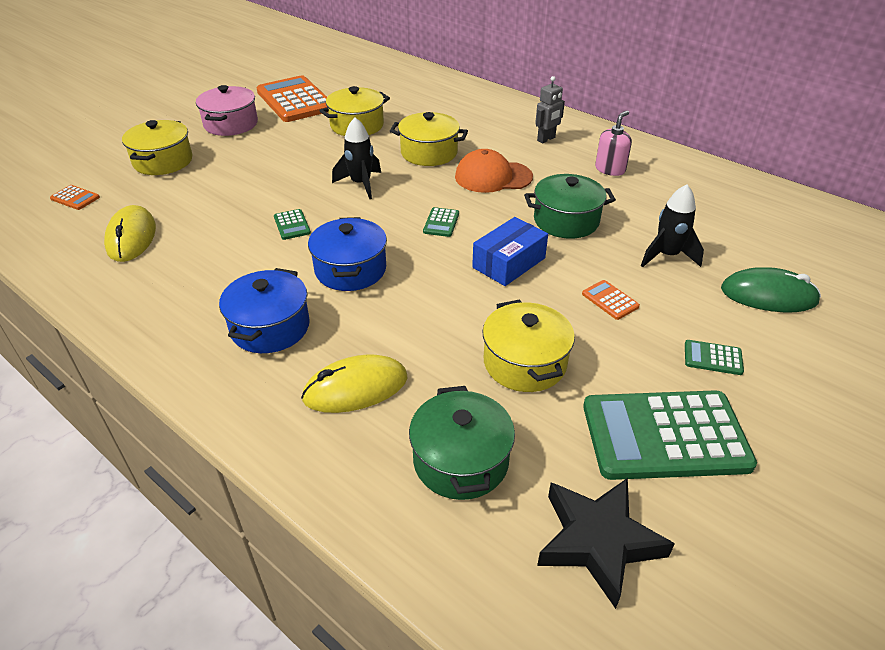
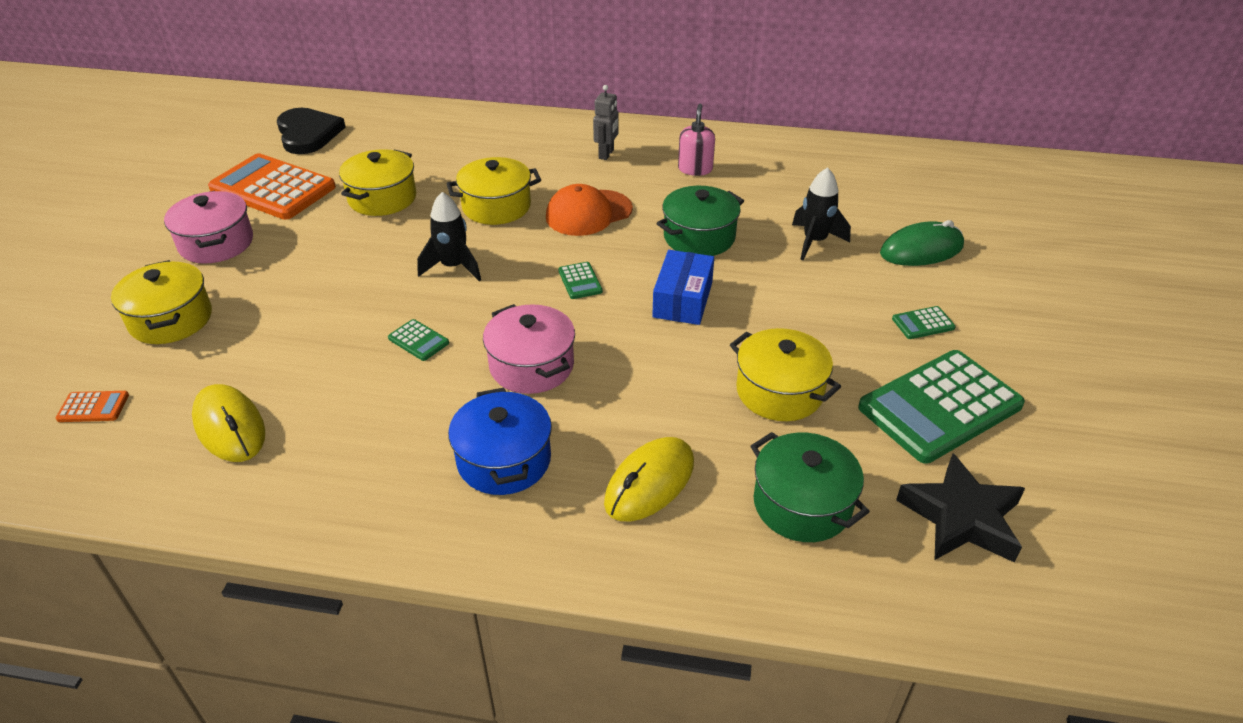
camera: 30 degrees left, 0 degrees up
(348, 72) = (308, 134): none -> black heart
(350, 269) = (531, 366): blue pot -> pink pot
(610, 300) = (802, 303): orange calculator -> none

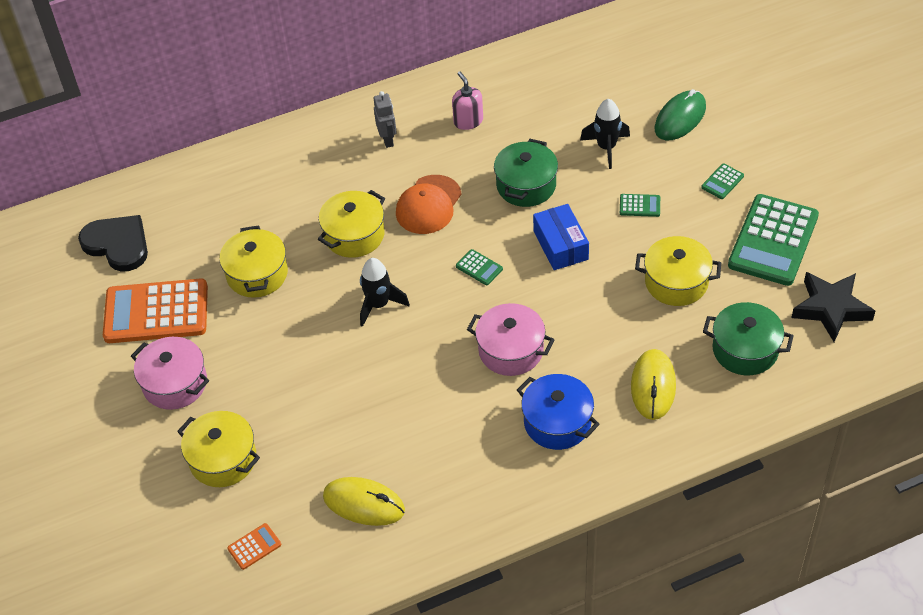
camera: 30 degrees left, 10 degrees up
(418, 341) = (418, 375): green calculator -> green calculator (639, 206)

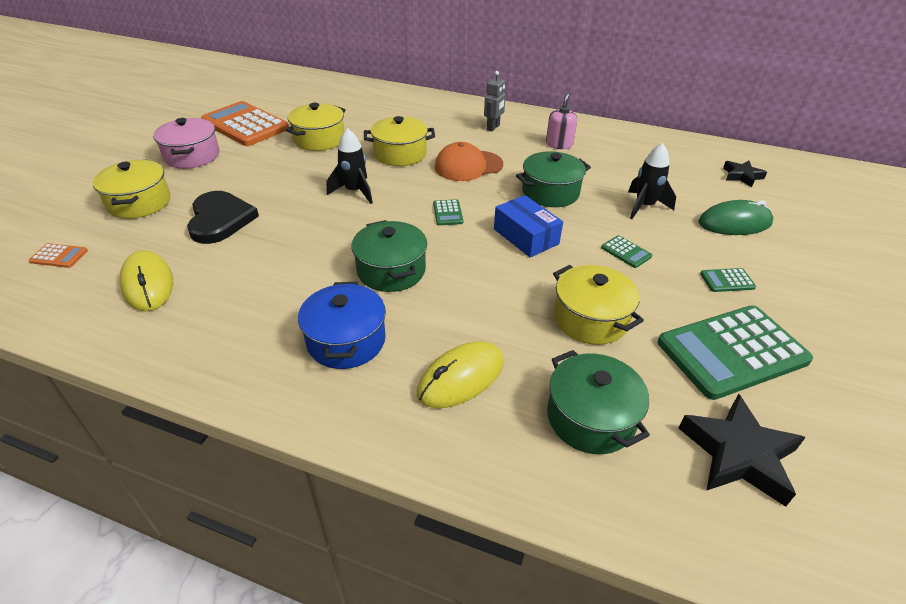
camera: 40 degrees right, 10 degrees down
(117, 244) = (283, 93): black heart -> black heart (220, 219)
(511, 350) = (391, 270): pink pot -> green pot
(560, 245) = (526, 236): blue box -> blue box turned 60 degrees counterclockwise
(640, 56) = (742, 176): none -> black star

